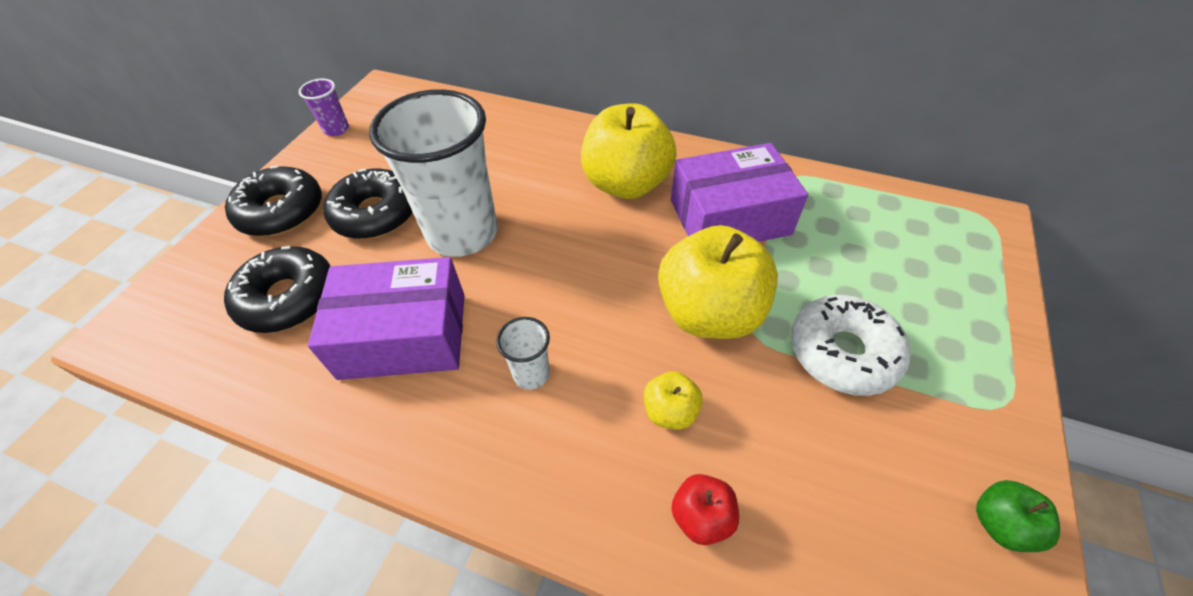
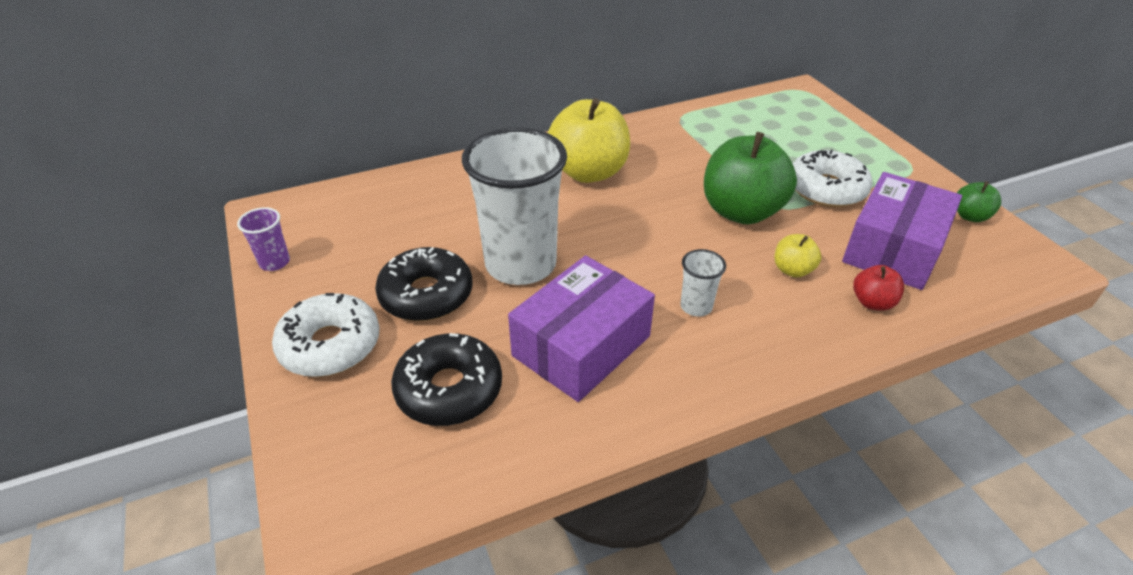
camera: 45 degrees left, 10 degrees down
(281, 211) = (330, 345): black donut -> white donut
(709, 313) = (741, 211): yellow apple -> green apple
(729, 217) = (678, 157): purple box -> purple box (893, 248)

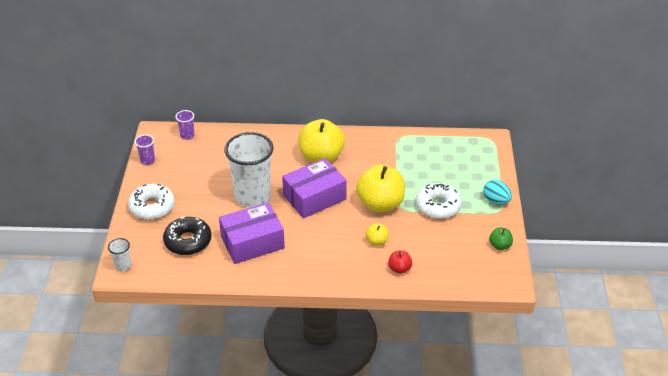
camera: 25 degrees right, 0 degrees up
(332, 201) = (187, 135): none -> purple cup
(426, 295) = (202, 197): black donut -> none
(696, 306) = (316, 242): white cup -> white cup (123, 266)
(741, 211) = (380, 204): green apple -> yellow apple
(893, 248) = (438, 248): purple box -> purple box (314, 197)
(894, 159) = (496, 201): none -> turquoise egg

